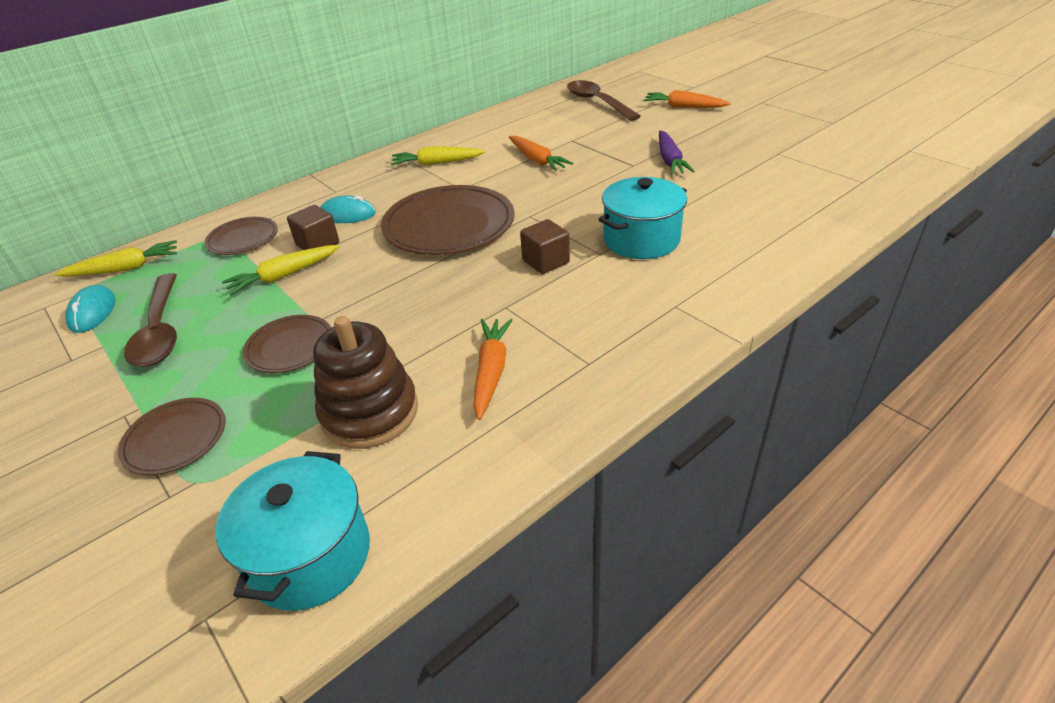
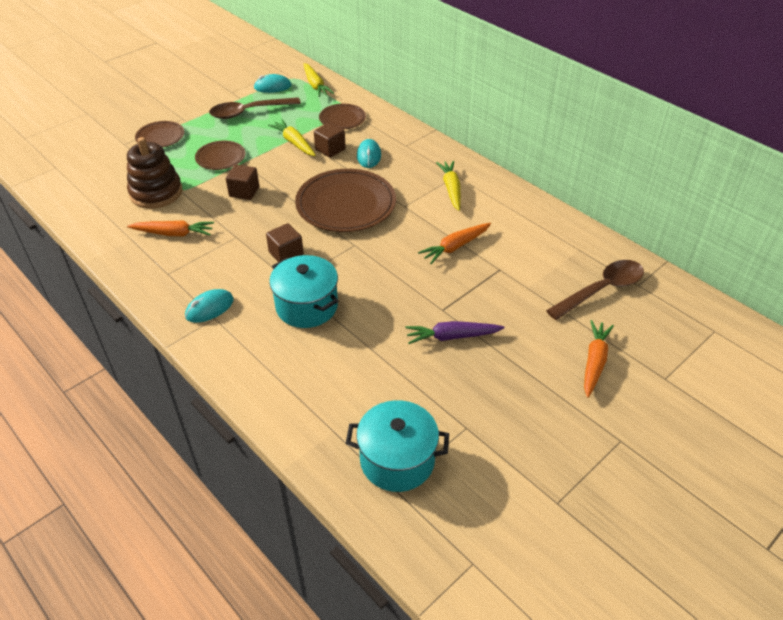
camera: 85 degrees right, 5 degrees up
(310, 555) = (73, 188): turquoise pot -> turquoise pot (397, 460)
(397, 311) = (244, 192): none -> brown cube
(657, 312) = (209, 308): none -> turquoise mouse

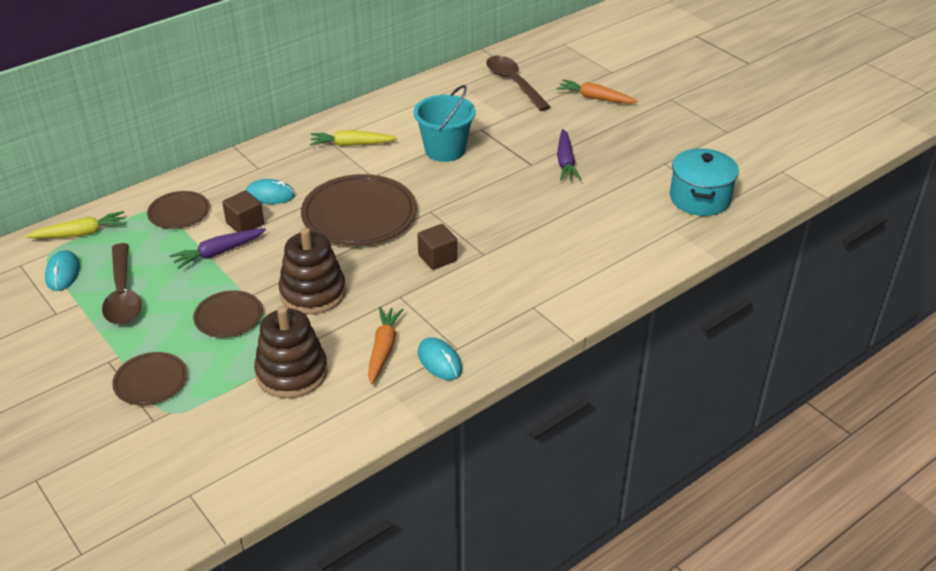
camera: 85 degrees left, 5 degrees down
(209, 308) = (518, 311): turquoise mouse -> turquoise mouse (439, 361)
(244, 192) = (313, 293): brown cube -> brown stacking toy
(294, 143) = (218, 253): yellow carrot -> purple carrot
(306, 306) = (520, 244): turquoise pot -> none
(455, 247) = (445, 150): orange carrot -> turquoise bucket

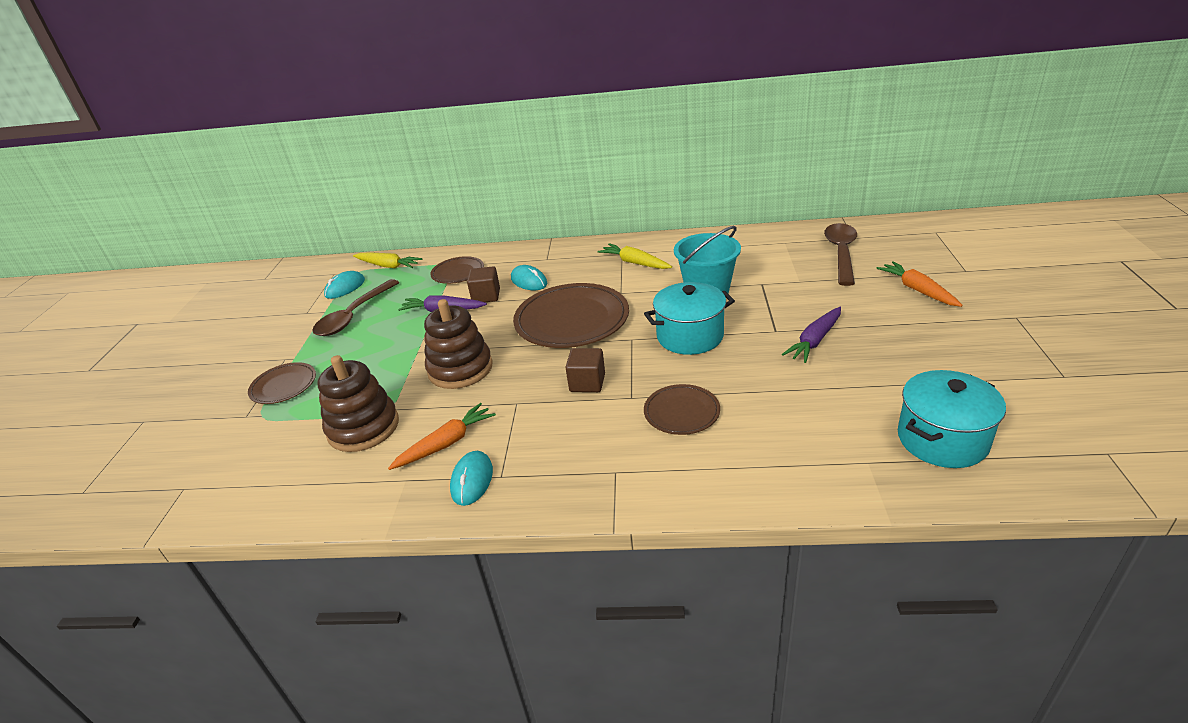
camera: 45 degrees right, 5 degrees down
(228, 317) = (386, 361): brown plate -> brown plate (681, 412)
(473, 192) = (690, 336): none -> turquoise pot

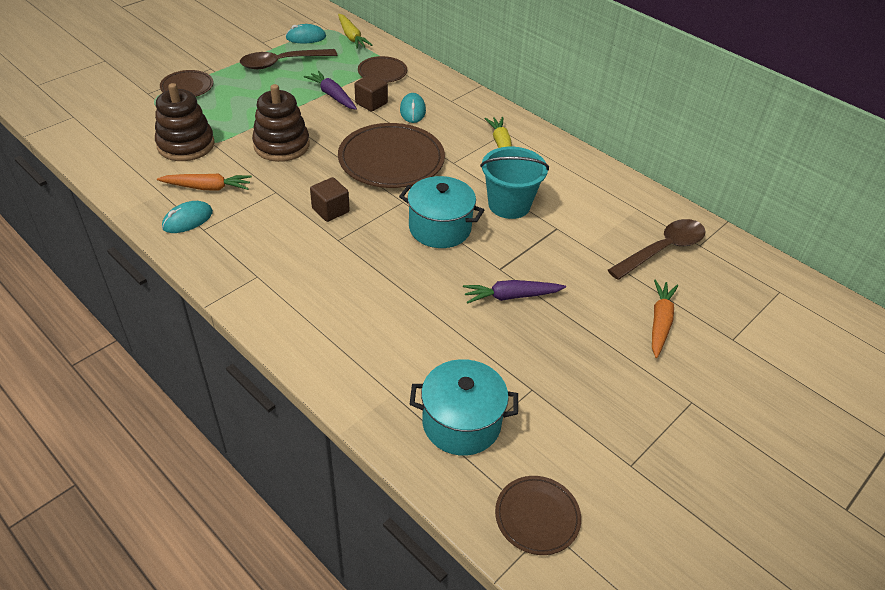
camera: 35 degrees right, 10 degrees up
(681, 412) = (348, 272): brown plate -> brown plate (537, 516)

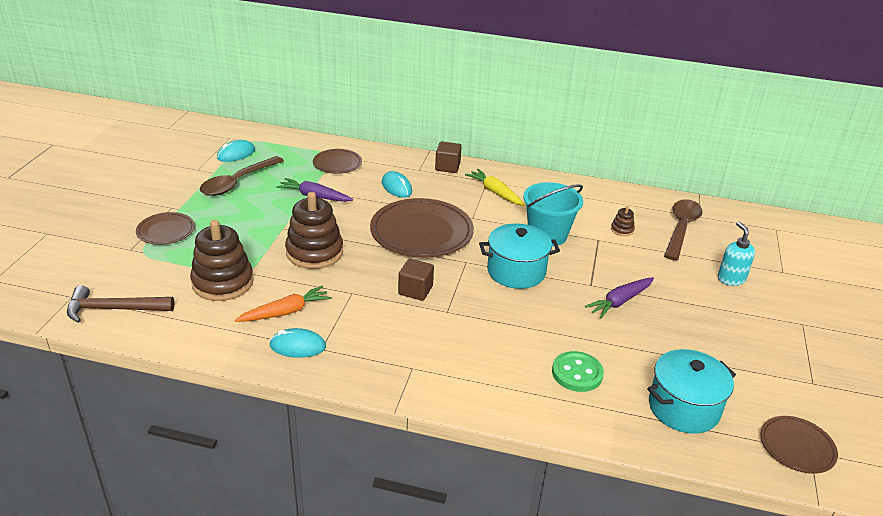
camera: 30 degrees left, 10 degrees down
(90, 137) = (114, 309): none -> brown hammer
(187, 220) = (297, 346): turquoise mouse -> turquoise mouse turned 75 degrees clockwise
(352, 37) = (278, 142): yellow carrot -> none
(371, 103) = (355, 192): brown cube -> brown cube (447, 167)
(394, 344) = (577, 373): none -> green button
(593, 227) = (622, 230): none -> brown stacking toy
(660, 322) = (730, 279): orange carrot -> turquoise soap dispenser

